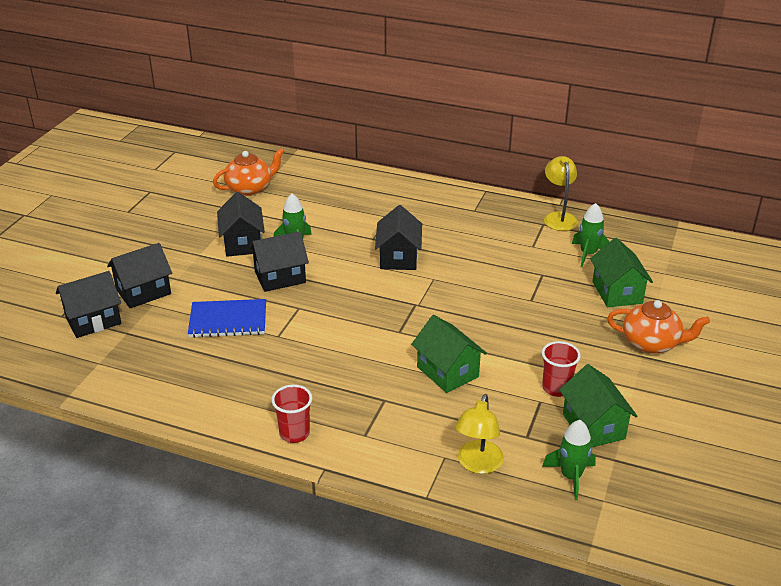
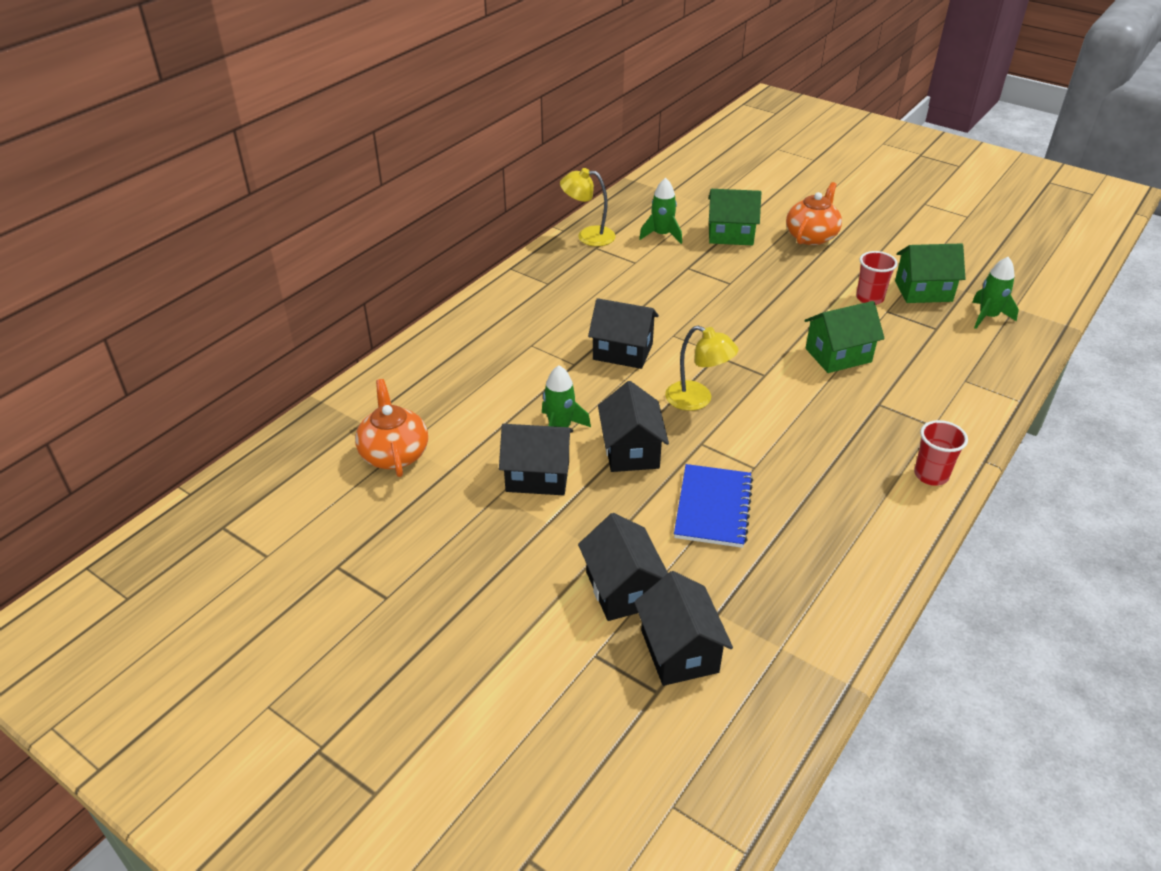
camera: 75 degrees left, 5 degrees up
(477, 464) = (975, 363): yellow lamp -> yellow lamp (697, 400)

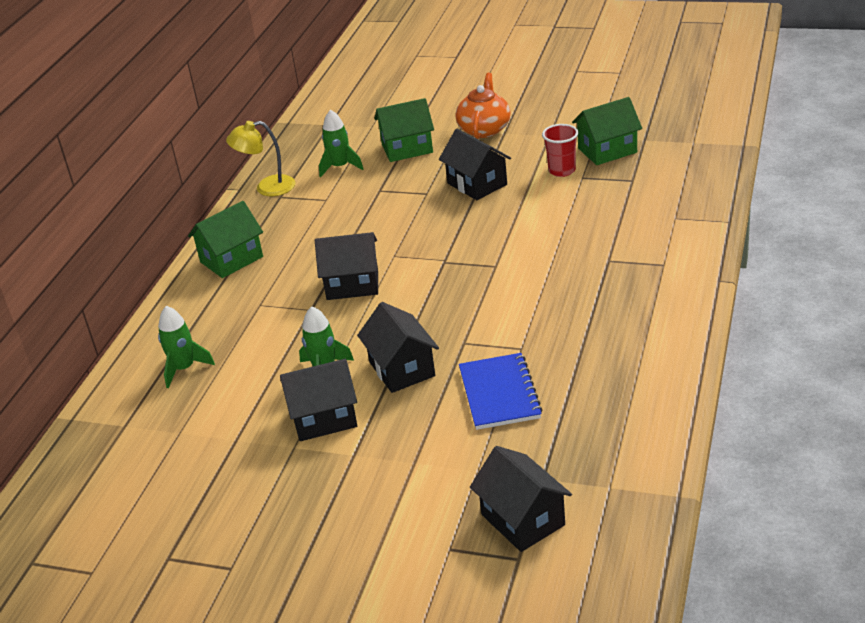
camera: 15 degrees left, 5 degrees down
(394, 454) = (172, 443): orange teapot -> none
(622, 589) = (449, 487): black house -> black house (477, 184)
(697, 400) = (443, 306): yellow lamp -> none
(838, 355) = (554, 229): green house -> green house (231, 259)
(931, 475) = (678, 306): red cup -> none
(988, 317) = (673, 157): green rocket -> green rocket (184, 368)

